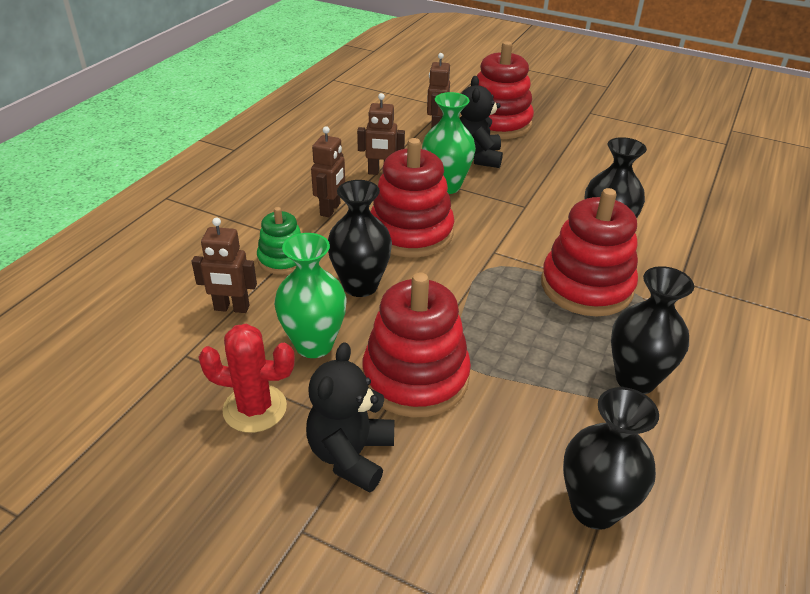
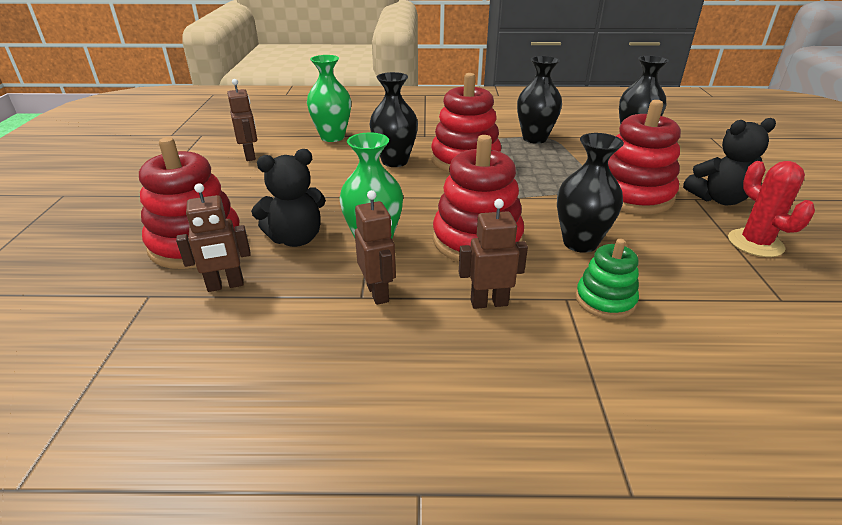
camera: 115 degrees left, 5 degrees down
(231, 308) = (703, 301): brown robot -> brown robot (250, 156)
(314, 344) = (669, 241): green vase -> green vase (332, 137)

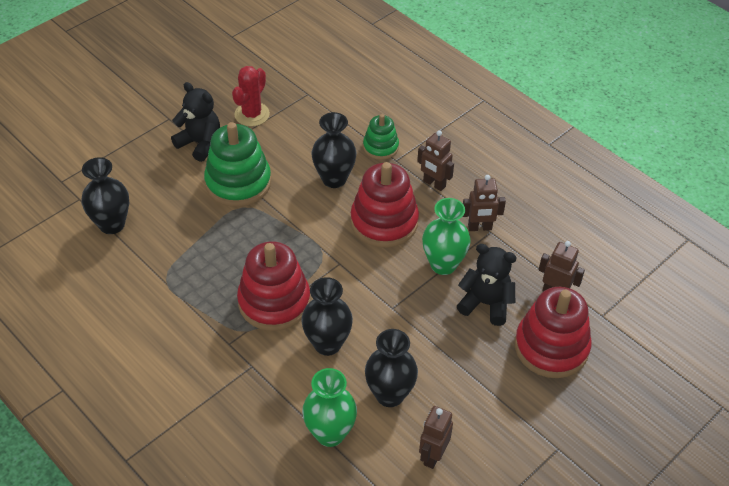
camera: 135 degrees left, 15 degrees up
(378, 293) = (480, 227): brown robot -> brown robot turned 120 degrees counterclockwise
(534, 138) = (178, 285): black vase -> black vase (389, 395)
(632, 195) = (238, 183): red stacking toy -> green stacking toy

